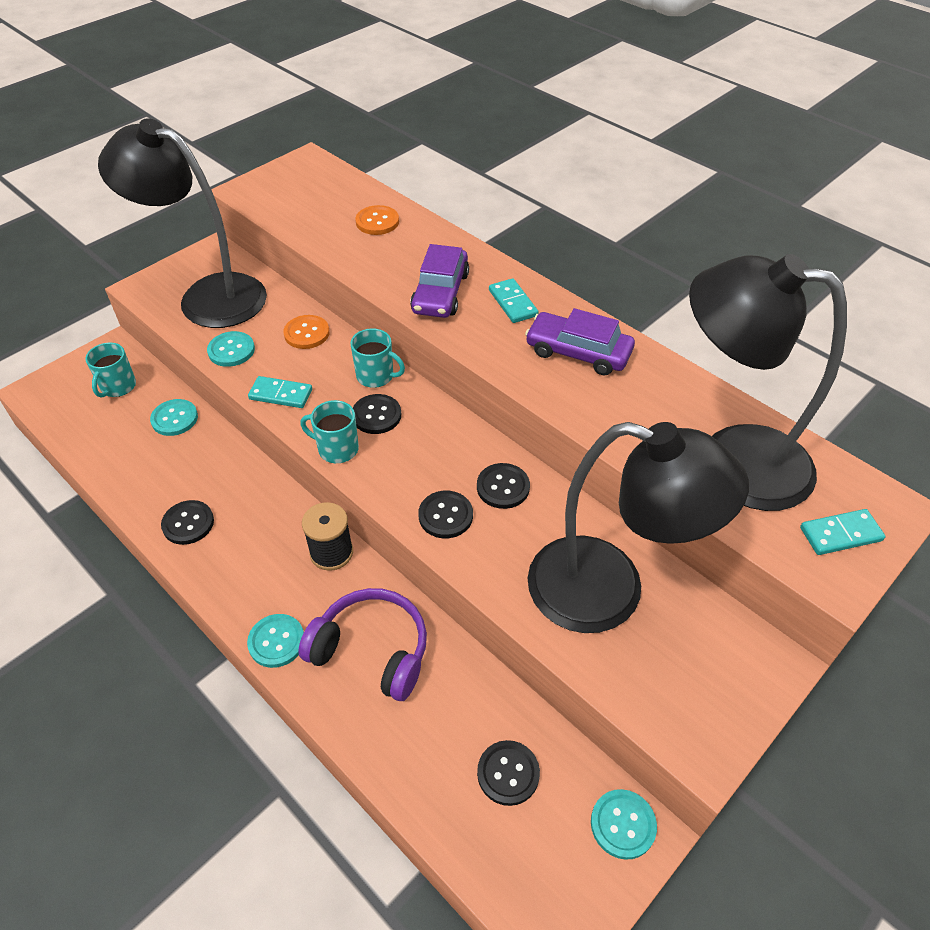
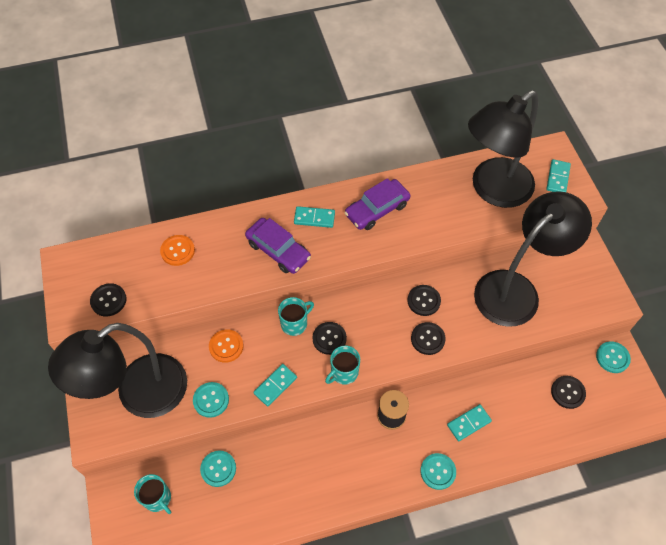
camera: 60 degrees left, 10 degrees up
(188, 523) = (321, 491): black button -> black button (108, 300)
(372, 650) = (469, 423): purple headphones -> turquoise domino

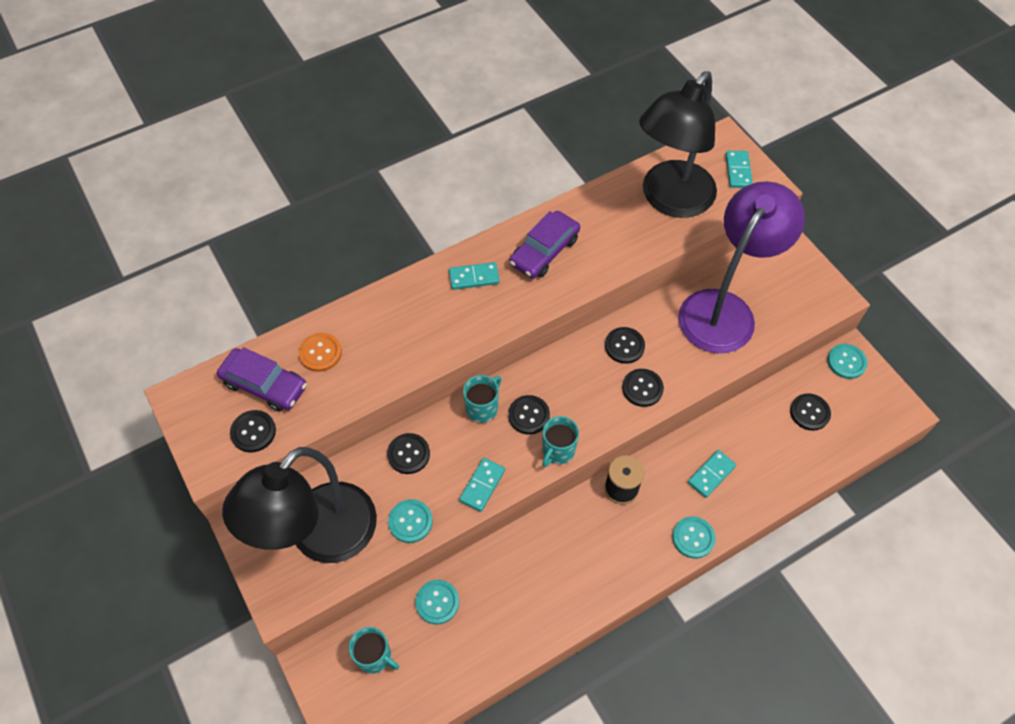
camera: 15 degrees left, 0 degrees up
(226, 346) = (408, 454): orange button -> black button
(278, 250) = (443, 324): purple car -> purple car (264, 385)
(516, 289) = (724, 309): black lamp -> purple lamp

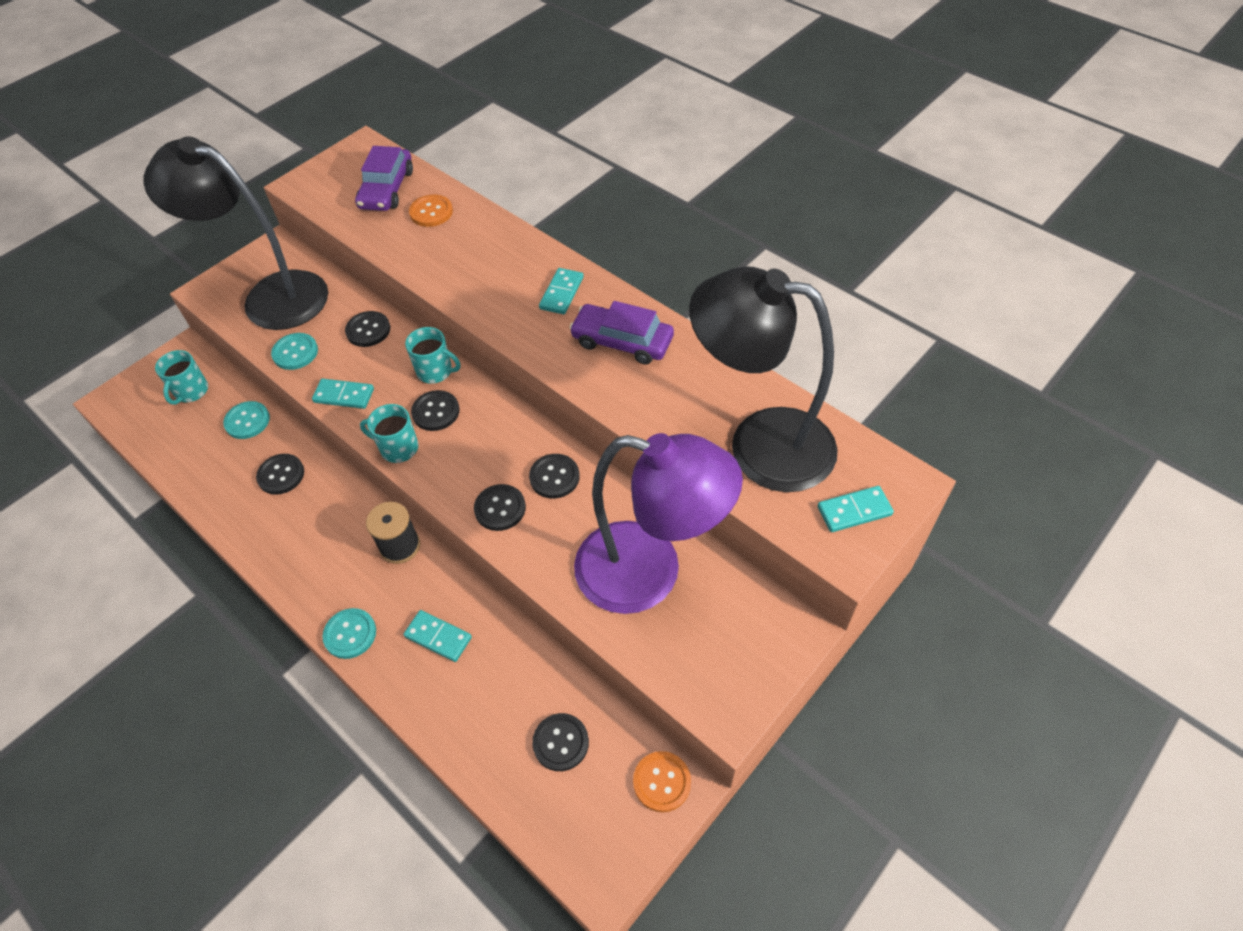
camera: 75 degrees right, 5 degrees down
(253, 432) = (336, 198): black button -> black button (281, 475)
(474, 277) = (561, 293): turquoise domino -> turquoise domino turned 45 degrees clockwise
(846, 362) = (662, 782): turquoise button -> orange button

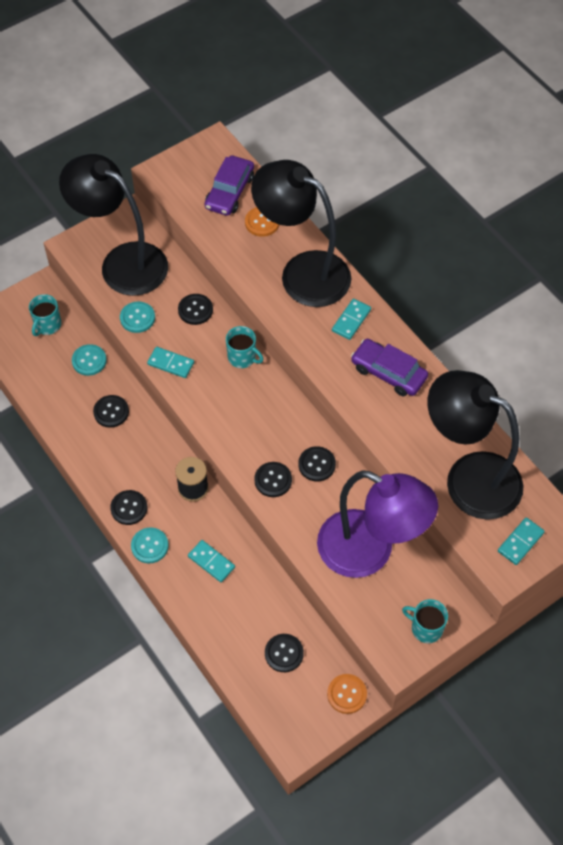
camera: 10 degrees right, 5 degrees up
(398, 448) = (206, 416): turquoise mug -> turquoise mug (426, 628)
(436, 412) = (238, 392): black button -> black button (129, 508)
(490, 254) = (302, 272): none -> black lamp
(854, 511) = (520, 542): turquoise domino -> turquoise domino turned 45 degrees counterclockwise

